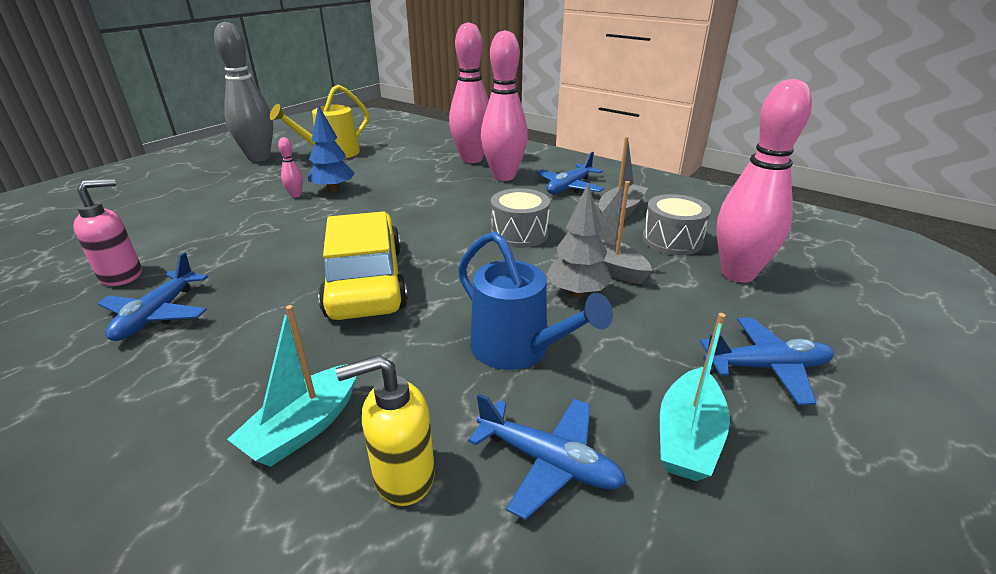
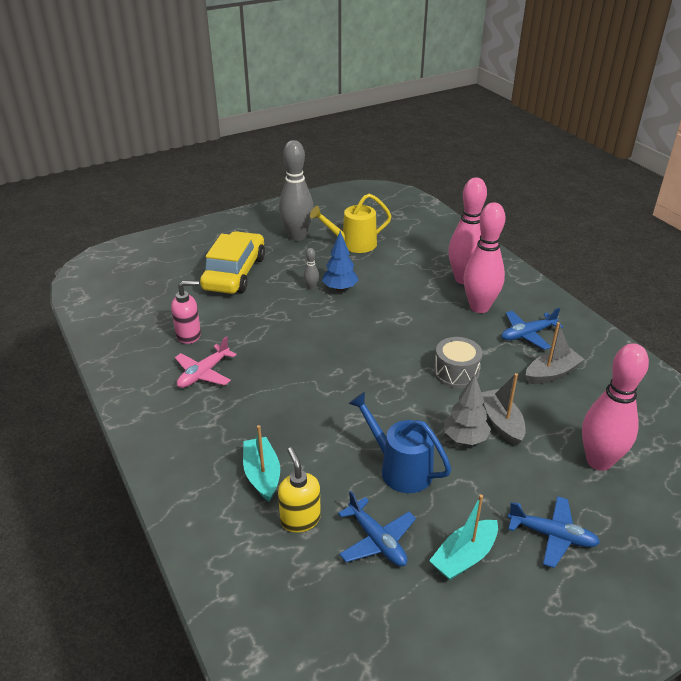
camera: 25 degrees right, 5 degrees up
(157, 315) = (203, 373): blue plane -> pink plane
(296, 195) = (311, 287): pink bowling pin -> grey bowling pin
(305, 427) = (262, 474): turquoise boat -> turquoise boat turned 105 degrees clockwise
(366, 281) = (330, 384): yellow car -> yellow car (234, 273)
(403, 476) = (300, 519): yellow soap dispenser -> yellow soap dispenser turned 60 degrees clockwise
(518, 350) = (399, 468): blue watering can -> blue watering can turned 150 degrees clockwise
(672, 240) = (572, 415): grey drum -> none

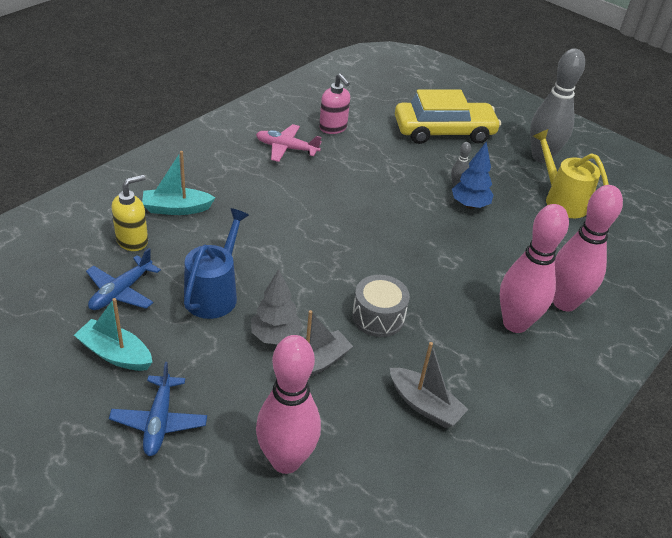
camera: 65 degrees right, 5 degrees up
(262, 474) = (176, 208): turquoise boat -> turquoise boat turned 150 degrees counterclockwise
(527, 334) = (489, 375): blue plane -> none

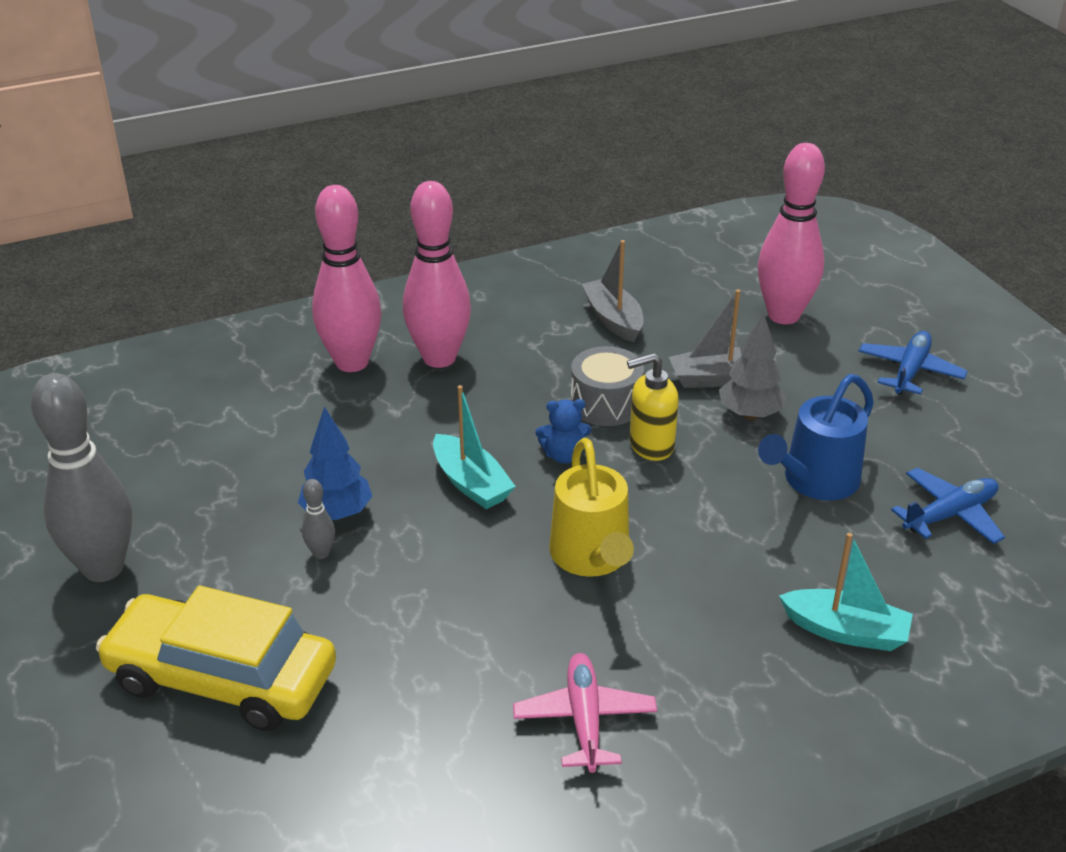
camera: 150 degrees left, 5 degrees down
(115, 354) = (958, 443): turquoise boat -> turquoise boat (471, 483)
(132, 241) = (928, 589): yellow soap dispenser -> yellow soap dispenser (650, 446)
(286, 148) = (584, 719): pink plane -> pink plane turned 135 degrees counterclockwise
(333, 128) = (451, 751): pink soap dispenser -> none
(379, 270) = (564, 455): none -> blue teddy bear
(561, 200) = (176, 484): yellow watering can -> yellow watering can (592, 558)

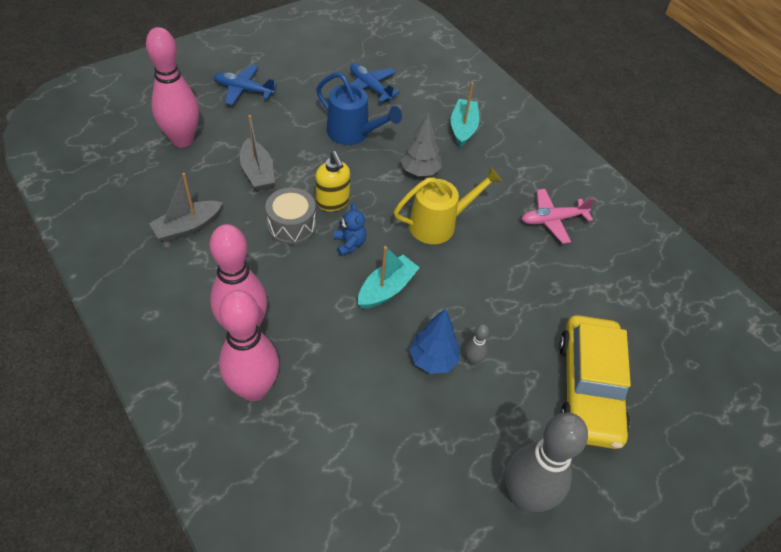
camera: 105 degrees left, 15 degrees up
(750, 414) = (295, 158): grey tree -> grey tree (420, 171)

